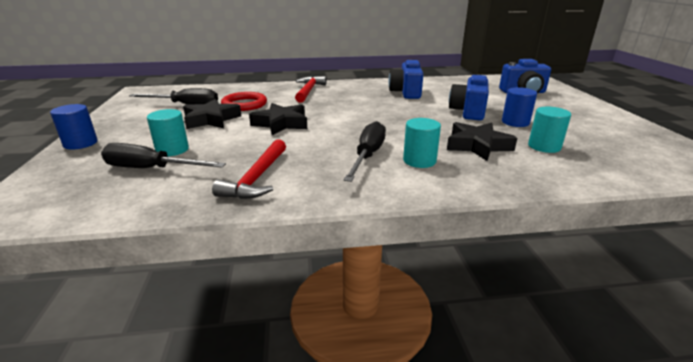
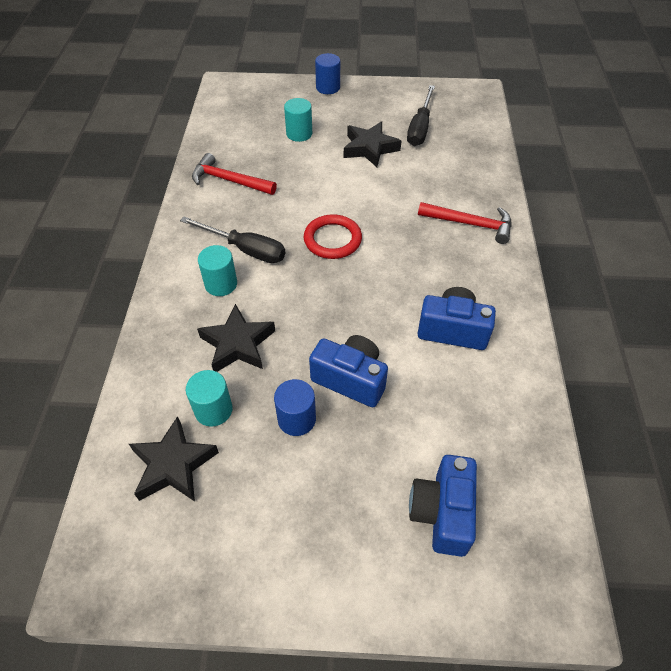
camera: 100 degrees right, 25 degrees up
(151, 169) = (265, 128): black screwdriver -> none
(244, 104) = (416, 168): red ring -> red ring (332, 239)
(281, 124) = (346, 196): black star -> black star (173, 465)

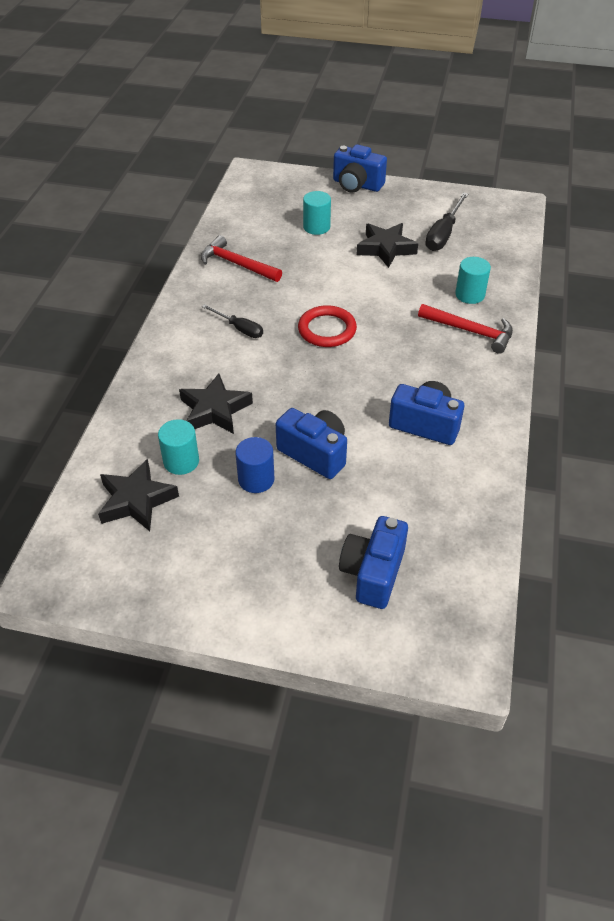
camera: 10 degrees right, 5 degrees down
(221, 284) = (209, 356): turquoise cylinder -> turquoise cylinder (470, 295)
(245, 249) = (239, 328): black screwdriver -> black screwdriver, size x0.65
(328, 87) = (357, 185): blue cylinder -> blue camera

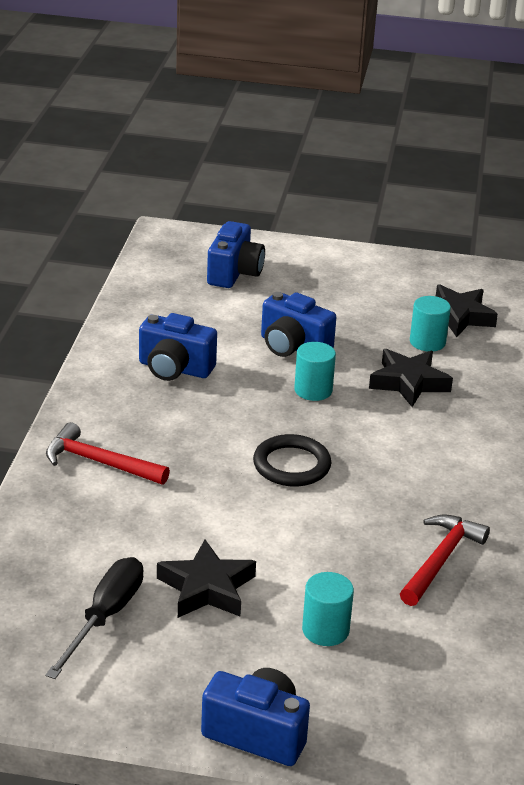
camera: 175 degrees right, 15 degrees down
(237, 264) = (441, 560): red hammer -> red hammer turned 90 degrees counterclockwise
(239, 328) = (408, 467): black screwdriver -> none
(256, 479) = (348, 329): blue cylinder -> none
(327, 329) = (291, 465): red ring -> black ring
(470, 295) = (87, 512): turquoise cylinder -> turquoise cylinder (313, 390)

